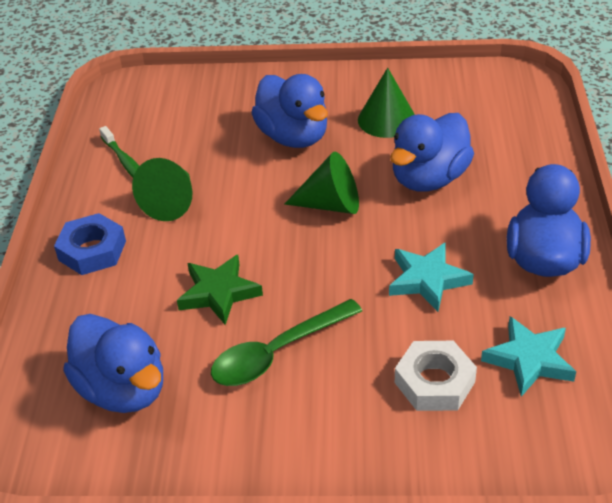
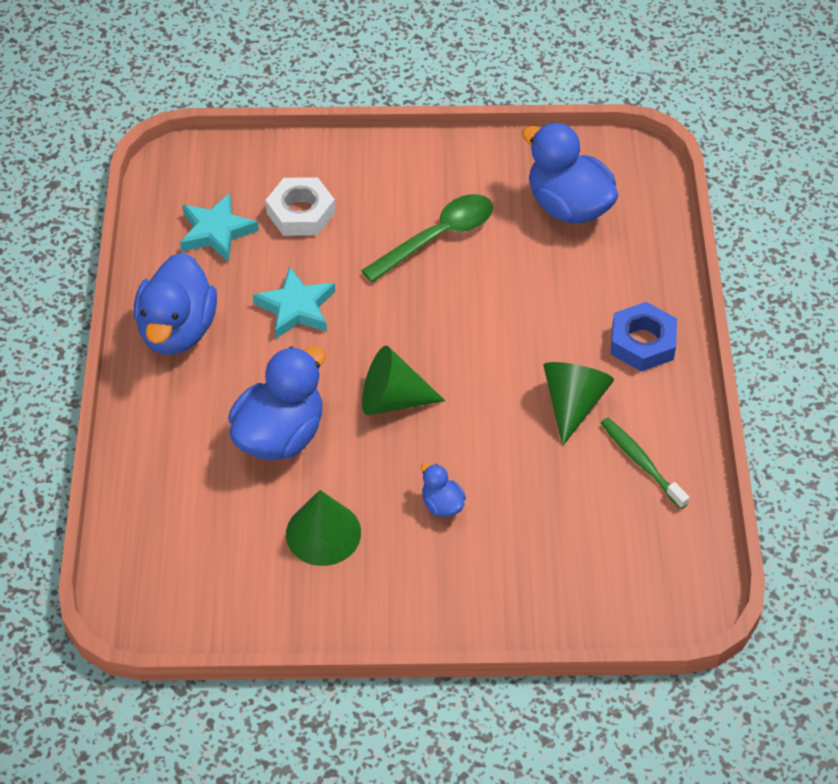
camera: 175 degrees right, 10 degrees up
(219, 293) = (500, 295): green star -> none
(293, 137) = (442, 504): blue duck -> blue duck, size x0.46

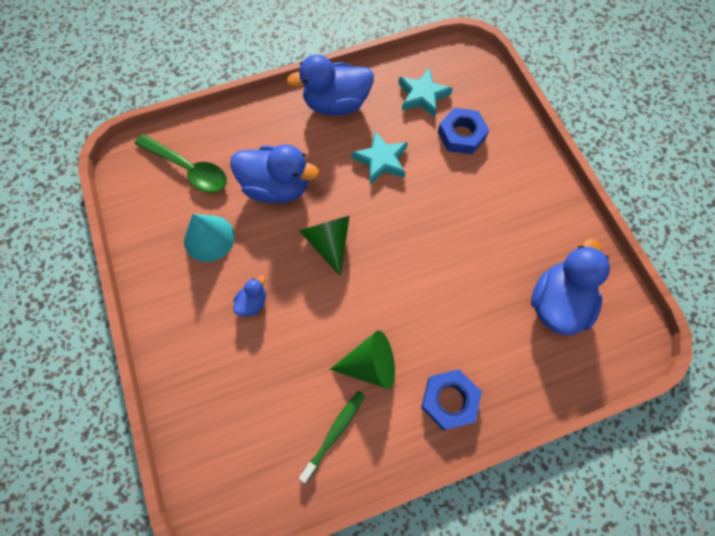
camera: 70 degrees right, 15 degrees up
(301, 213) = (461, 135): white nut -> blue nut
(323, 533) = (209, 238): green cone -> turquoise cone
(437, 237) = (482, 223): green spoon -> green spoon (188, 169)

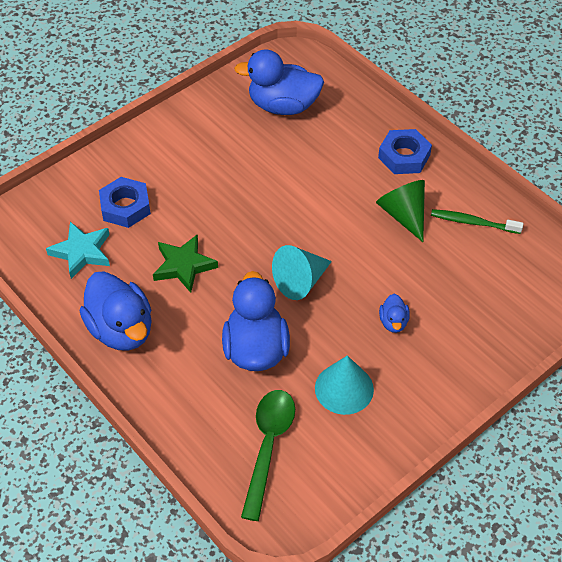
camera: 110 degrees left, 15 degrees down
(252, 303) = (393, 322): blue duck -> blue duck turned 105 degrees counterclockwise
(328, 243) = (300, 281): green cone -> turquoise cone
(381, 160) = (184, 266): turquoise star -> green star

